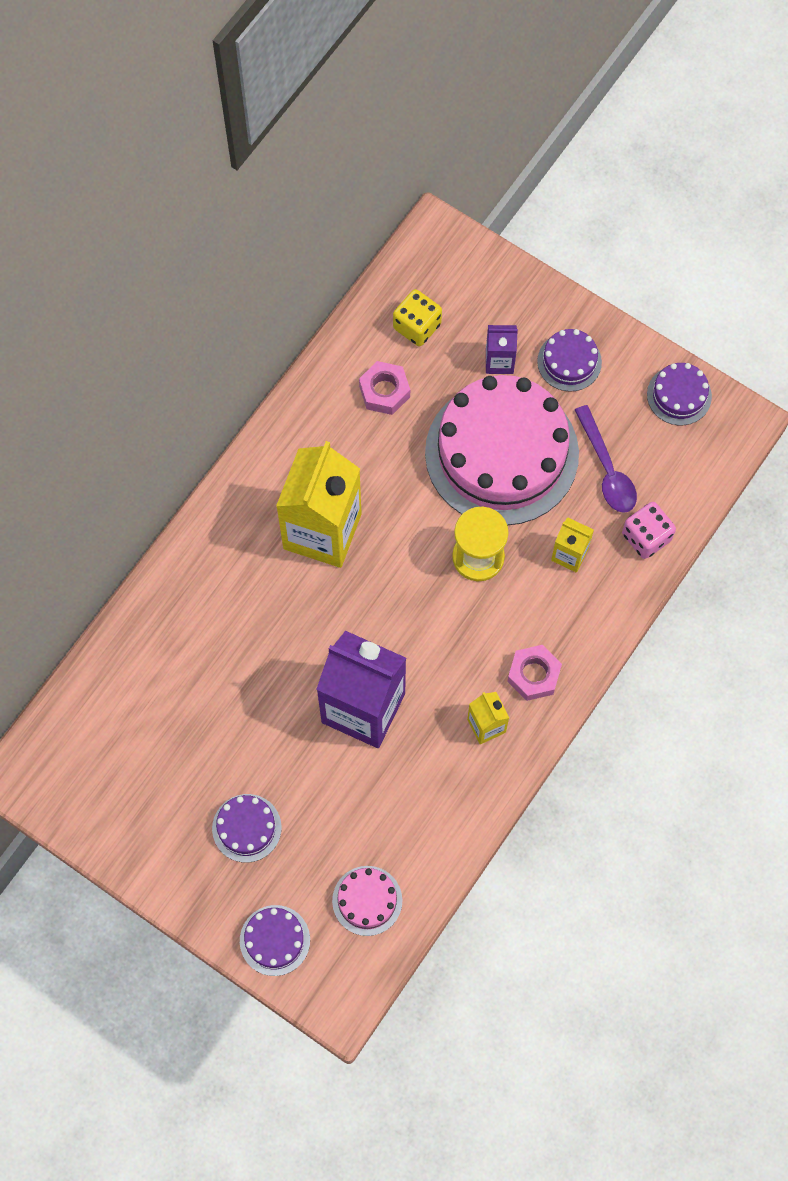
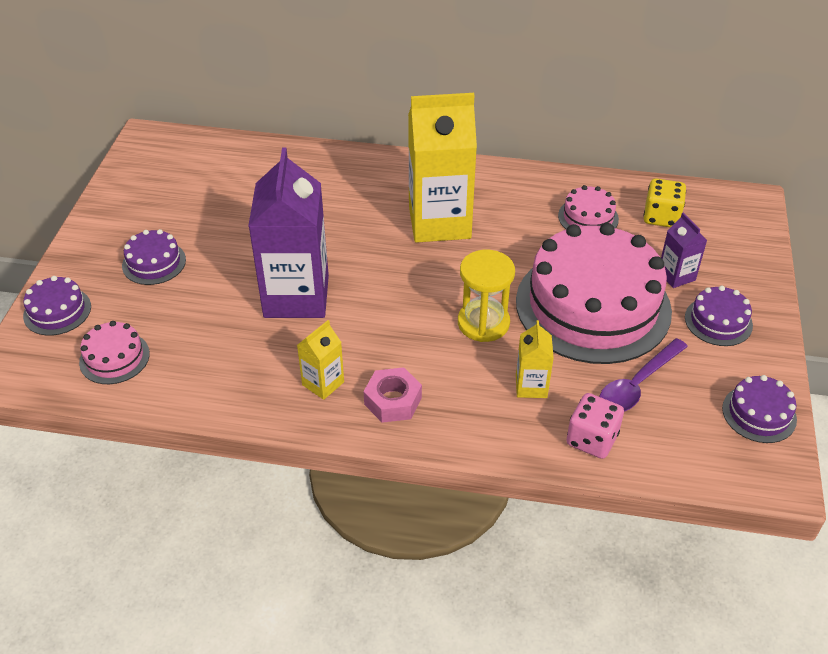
camera: 65 degrees right, 25 degrees down
(384, 391) = (588, 217): pink nut -> pink cake

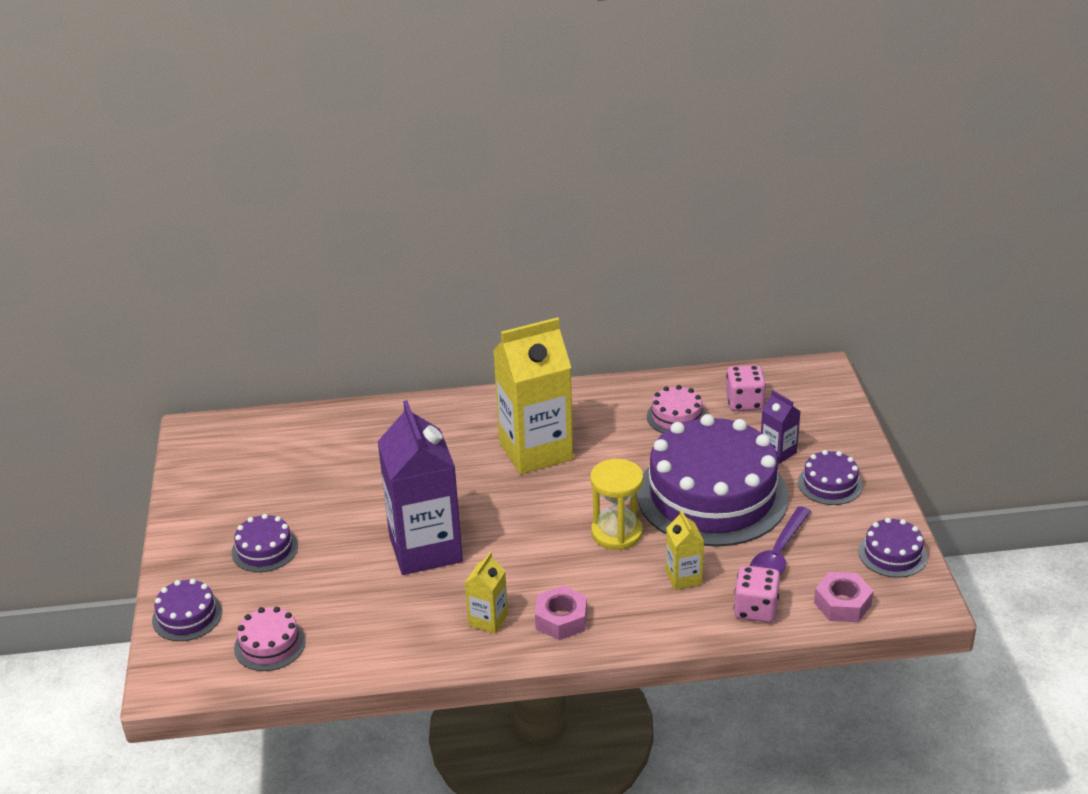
camera: 15 degrees left, 10 degrees down
(593, 306) = (712, 495): pink cake -> purple cake
(661, 217) = (744, 402): yellow dice -> pink dice
(685, 456) = (842, 604): none -> pink nut

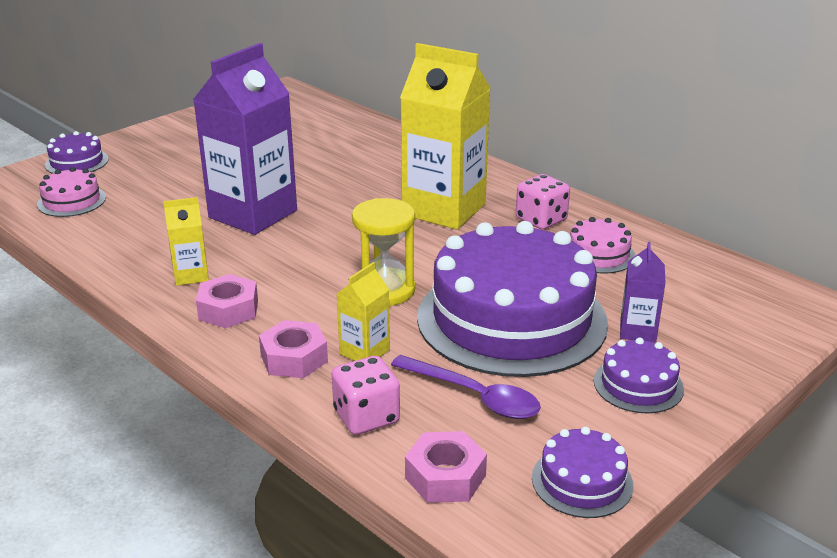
camera: 50 degrees right, 5 degrees down
(265, 549) = (180, 158): purple cake -> none
(658, 613) = (294, 358): none -> pink nut
(744, 402) = (683, 281): pink dice -> pink dice (541, 220)
(778, 554) = (474, 396): purple spoon -> purple spoon turned 135 degrees counterclockwise

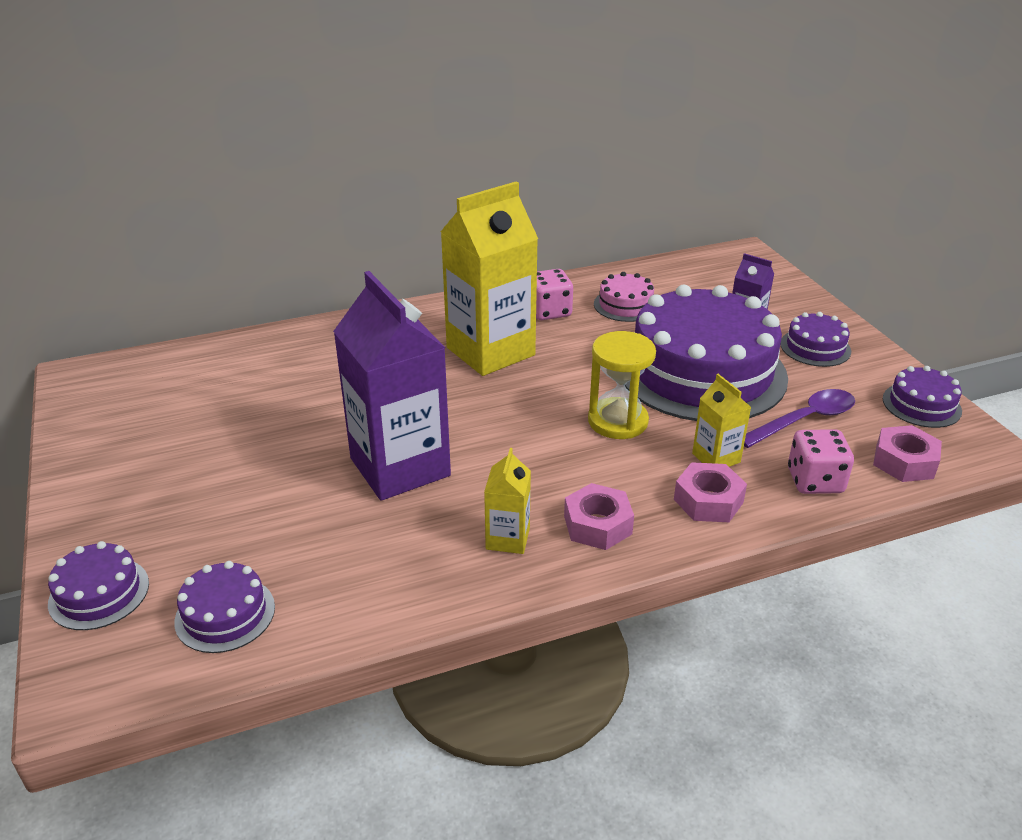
camera: 65 degrees left, 5 degrees up
(72, 201) = (225, 614): pink cake -> purple cake

